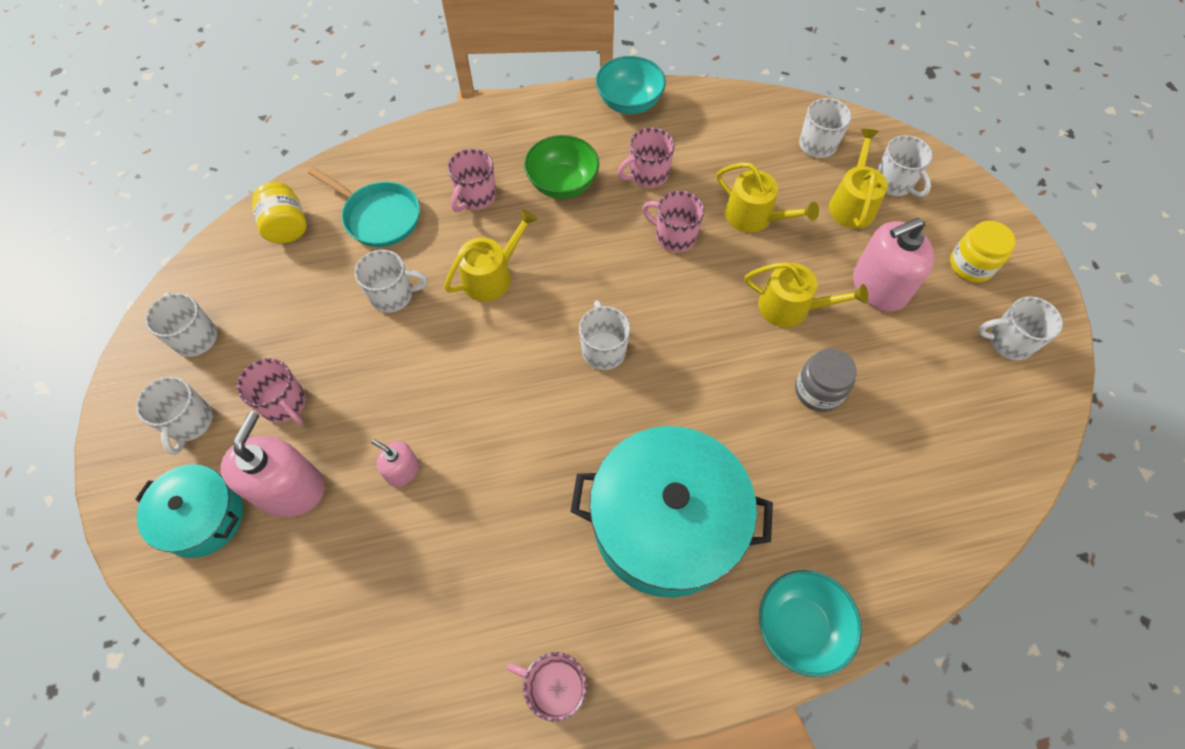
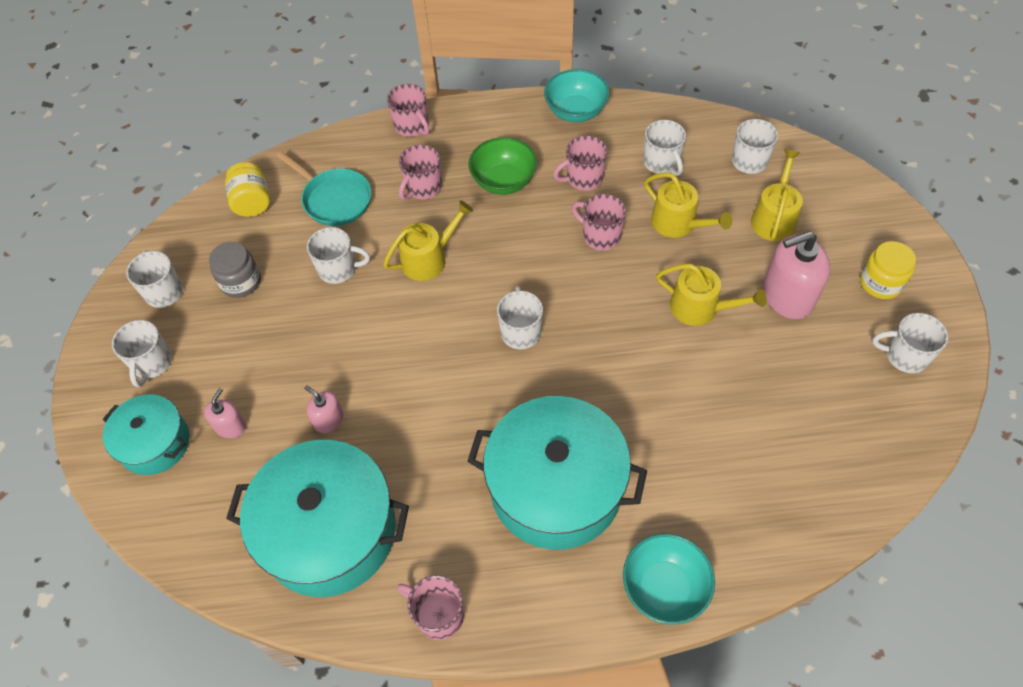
camera: 10 degrees right, 5 degrees down
(285, 404) = (234, 354): pink mug -> pink mug (412, 126)
(290, 489) = (230, 426): pink soap dispenser -> pink soap dispenser, size x0.51
(419, 602) = (329, 531): none -> turquoise pot
(818, 390) = (714, 384): grey jar -> grey jar (241, 282)
(894, 183) = (818, 202): white mug -> white mug (661, 163)

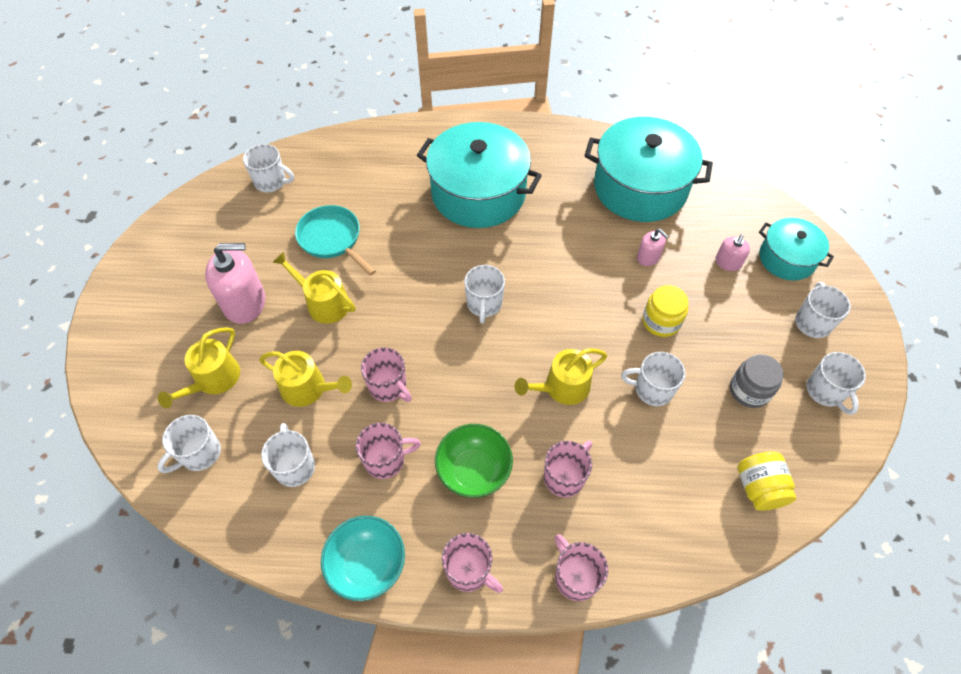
camera: 175 degrees left, 0 degrees up
(334, 199) = (665, 477): turquoise pan -> turquoise pan (332, 239)
(438, 615) = (566, 138): pink mug -> pink mug (469, 570)
(664, 588) = (422, 135): turquoise bowl -> none
(678, 223) = (308, 388): yellow watering can -> yellow watering can turned 150 degrees clockwise
(880, 283) = (159, 302): yellow jar -> yellow jar (661, 321)
(905, 356) = (182, 243): white mug -> white mug (271, 182)

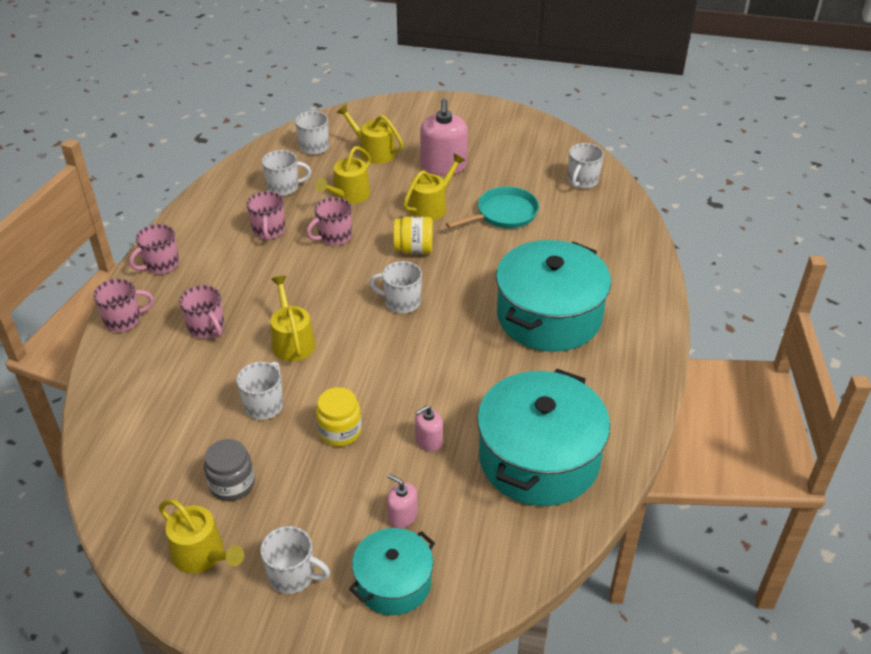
camera: 100 degrees right, 15 degrees down
(367, 565) = (192, 217): turquoise bowl -> none
(474, 470) = (238, 276): green bowl -> none
(759, 488) = (131, 459): yellow jar -> yellow jar (413, 249)
(825, 391) = (202, 554): white mug -> yellow watering can

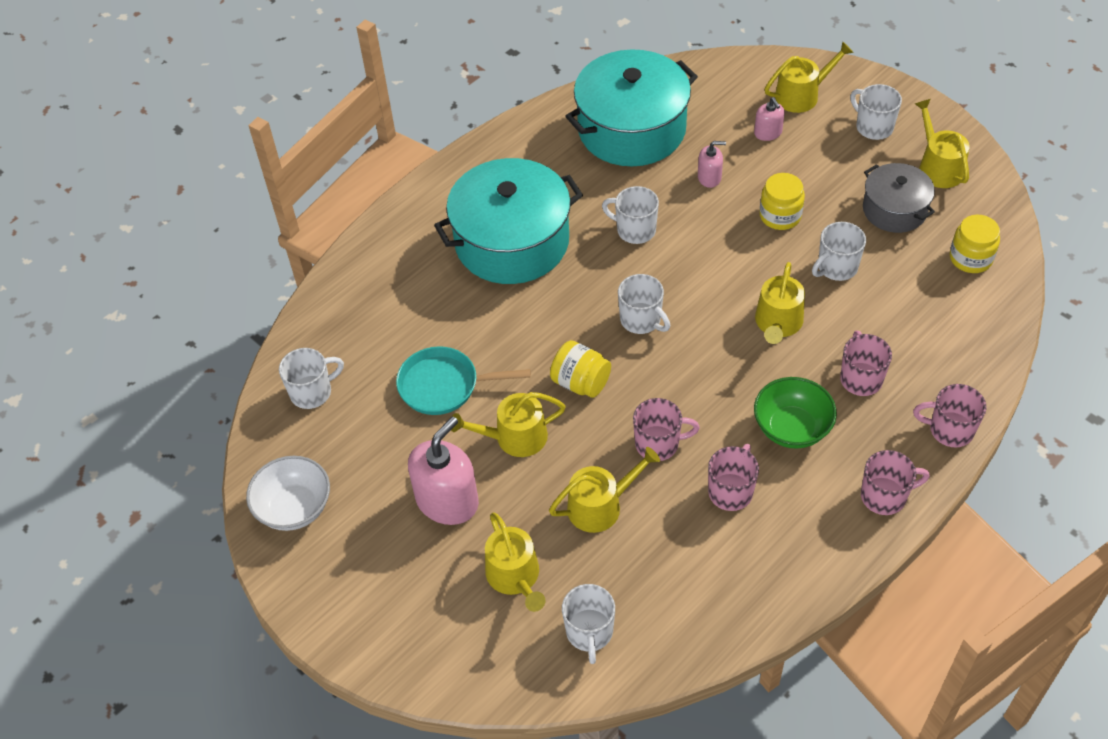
camera: 145 degrees left, 10 degrees up
(140, 465) = (970, 258): none -> yellow jar
(232, 484) = (894, 210): grey jar -> grey pot
(245, 278) = (791, 428): none -> green bowl
(284, 187) = (674, 563): white mug -> white mug (634, 230)
(393, 582) = (801, 95): turquoise pot -> yellow watering can
(527, 134) = (294, 508): none -> white bowl

